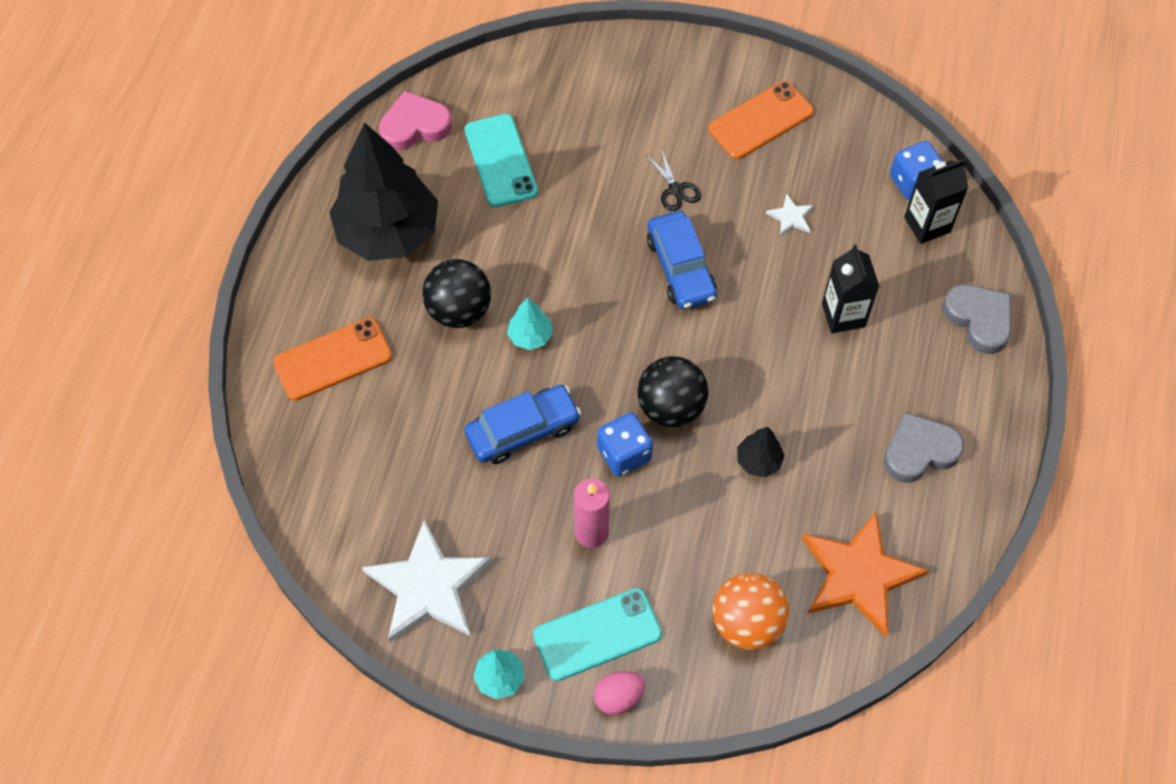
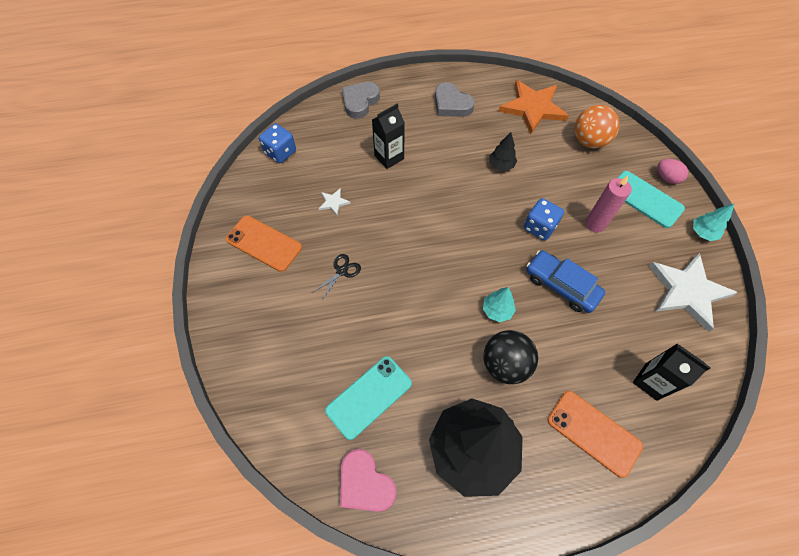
camera: 115 degrees left, 0 degrees up
(671, 407) = (496, 216): black ball -> none
(680, 268) = (400, 246): blue car -> none
(927, 224) = (308, 138): black carton -> black carton (651, 381)

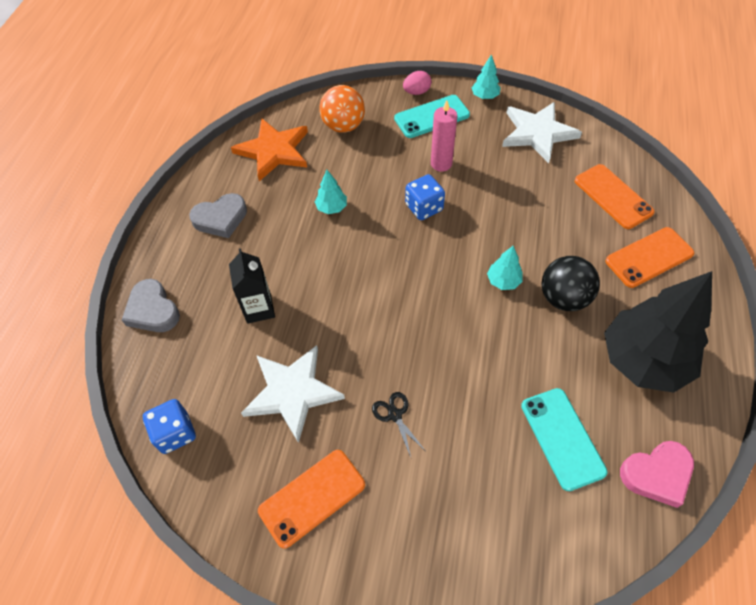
camera: 65 degrees left, 5 degrees down
(333, 202) = (292, 392): white star -> white star, size x2.34
(501, 165) = (332, 208): black tree -> turquoise tree
(561, 285) = (496, 218): blue car -> none
(651, 381) = (613, 196): black carton -> orange phone

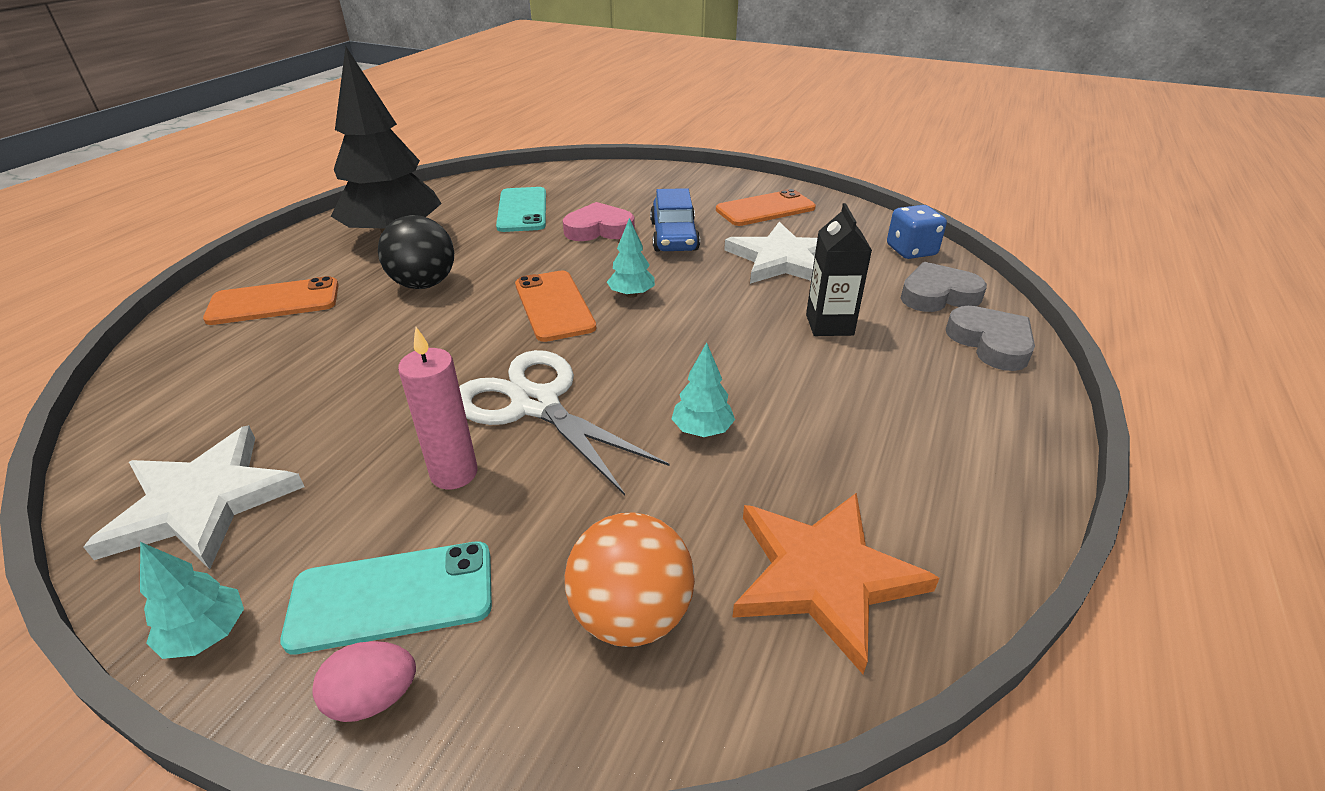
camera: 170 degrees left, 20 degrees down
(221, 219) = (920, 446): grey heart -> grey heart (938, 295)
(395, 415) = (674, 236): black scissors -> blue car
(424, 207) = (536, 404): blue dice -> white scissors
(503, 281) = (483, 306): turquoise tree -> turquoise tree (631, 294)
(613, 196) = (220, 371): orange phone -> orange phone (554, 306)
(657, 474) = (462, 189): pink heart -> pink heart (599, 229)

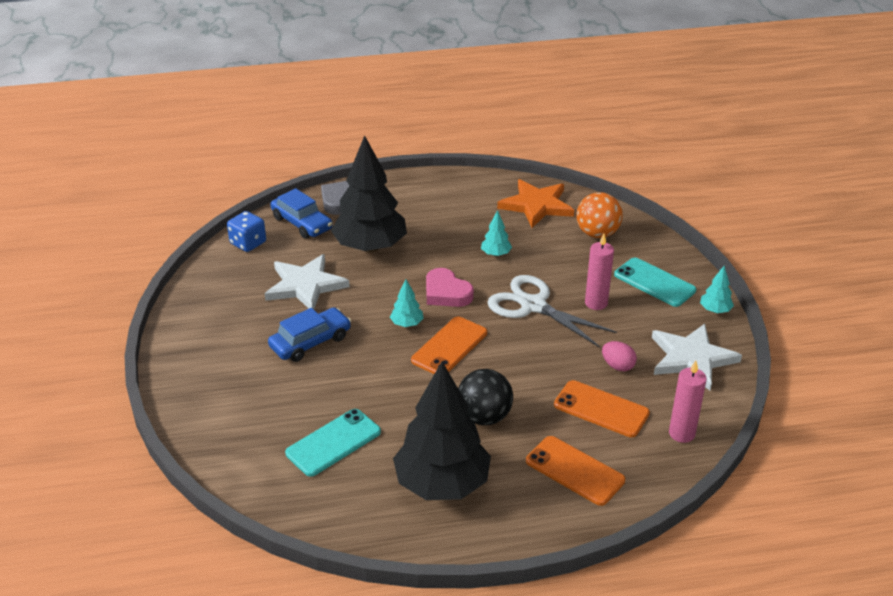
camera: 125 degrees left, 0 degrees up
(156, 399) = (681, 433): none -> pink candle
(373, 698) = (681, 265): pink egg -> pink egg (617, 366)
(536, 404) = (533, 306): white scissors -> white scissors turned 120 degrees clockwise
(599, 229) = (331, 382): pink heart -> pink heart (446, 293)
(765, 209) = (225, 319): orange phone -> orange phone (601, 409)
(829, 325) = (370, 247): black carton -> black tree
(938, 295) = (302, 223): grey heart -> blue car

